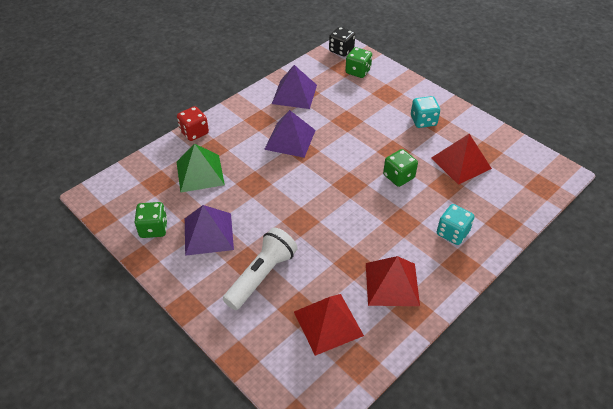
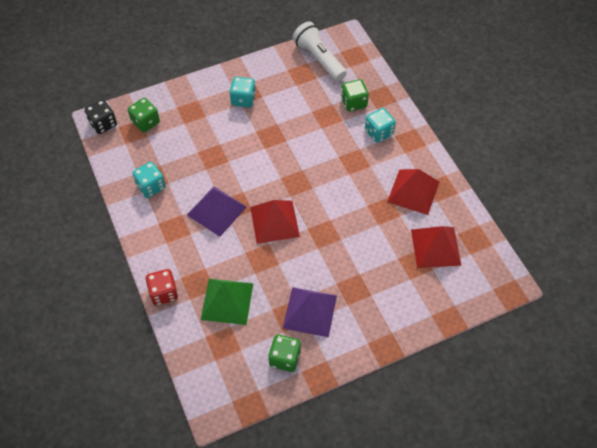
camera: 70 degrees left, 10 degrees up
(262, 276) = (373, 281): white flashlight -> white flashlight (319, 59)
(294, 94) = (151, 186): purple pyramid -> turquoise dice
(398, 176) = (303, 144): green dice -> green dice (353, 103)
(461, 163) = (307, 95): red pyramid -> red pyramid (274, 221)

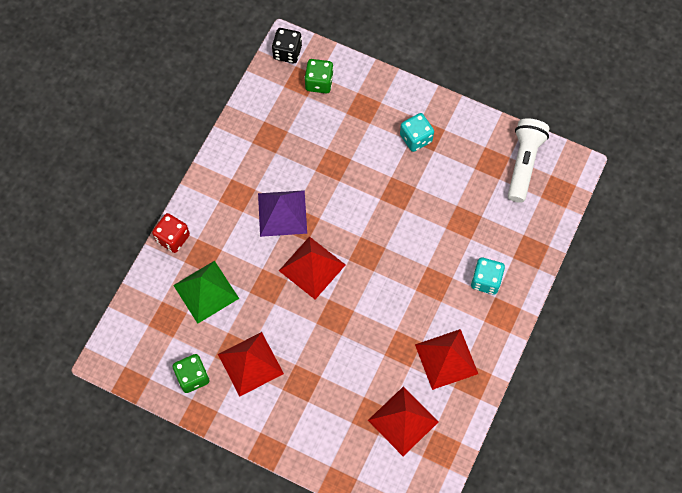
camera: 50 degrees right, 10 degrees up
(151, 186) = (260, 143): turquoise dice -> none
(310, 311) = (250, 363): purple pyramid -> red pyramid
(353, 103) = (500, 233): green dice -> none

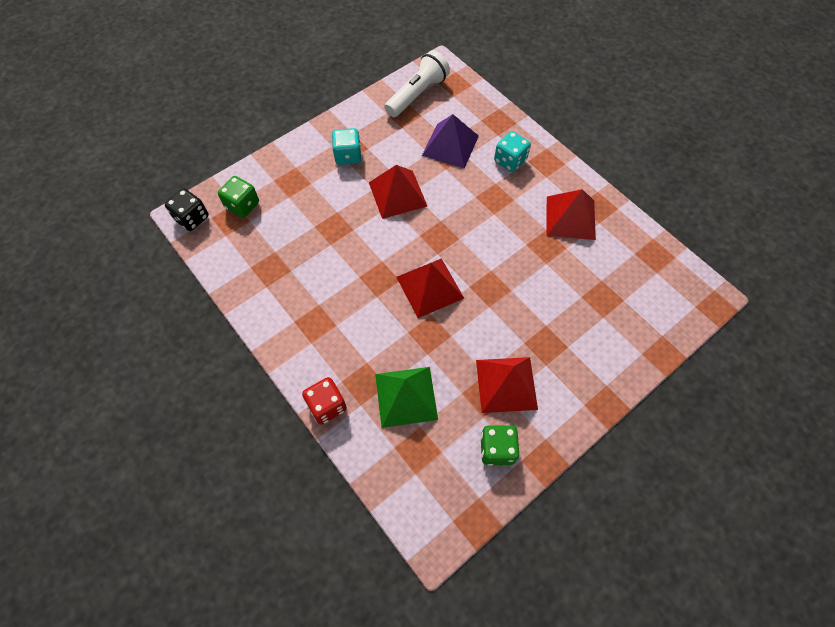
camera: 65 degrees left, 5 degrees down
(282, 213) = (358, 290): purple pyramid -> purple pyramid (450, 145)
(403, 421) = (617, 274): red pyramid -> red pyramid (397, 194)
(524, 163) = (417, 94): white flashlight -> white flashlight turned 90 degrees clockwise

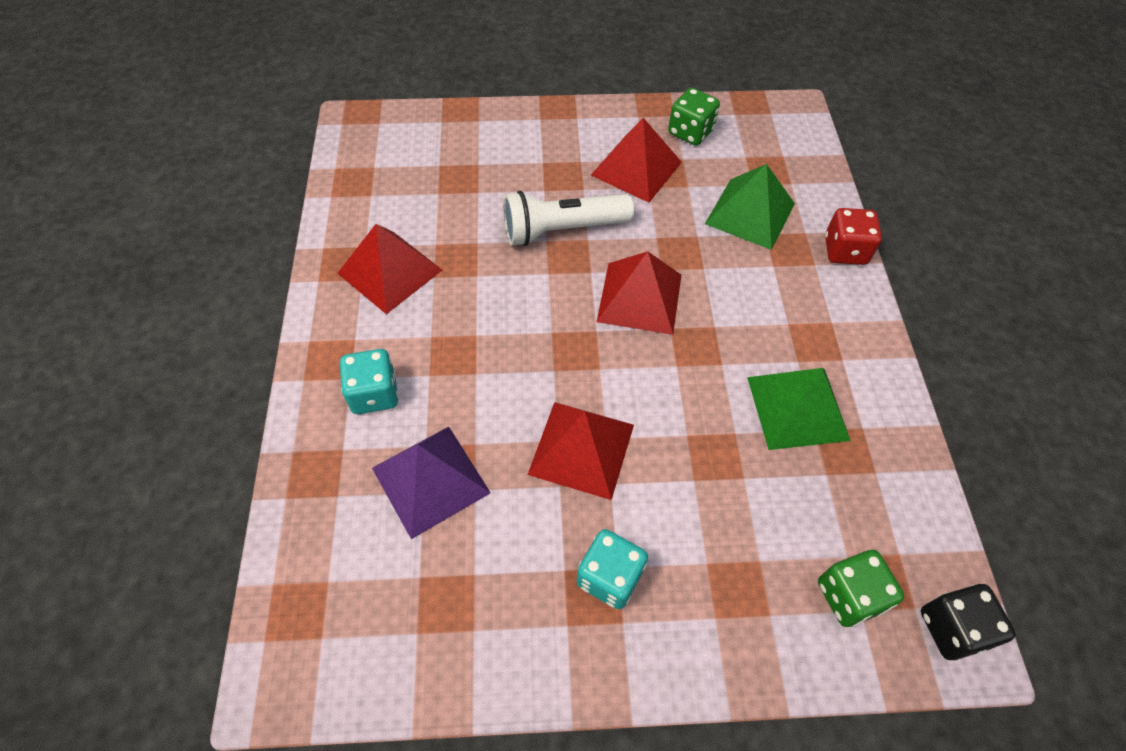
camera: 145 degrees left, 5 degrees down
(305, 276) = (797, 408): none -> green pyramid
(417, 94) = (383, 633): white flashlight -> white flashlight (562, 229)

